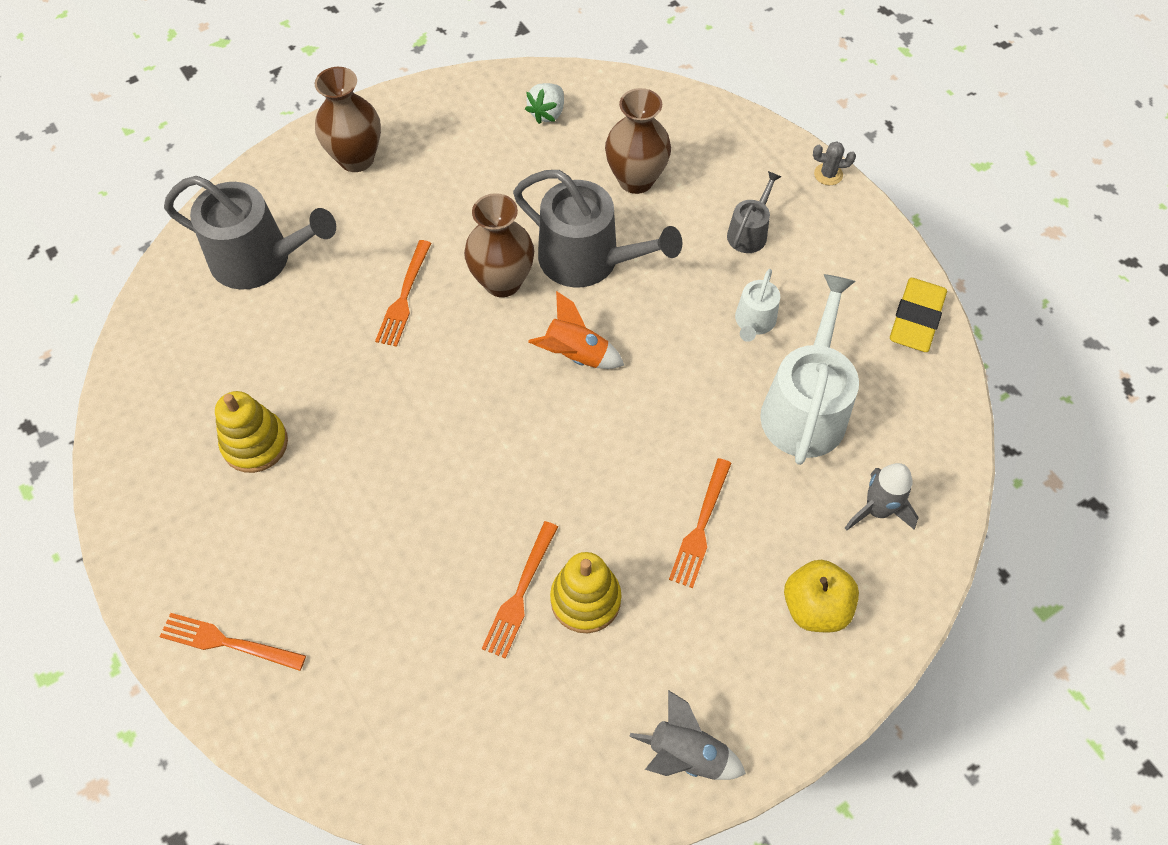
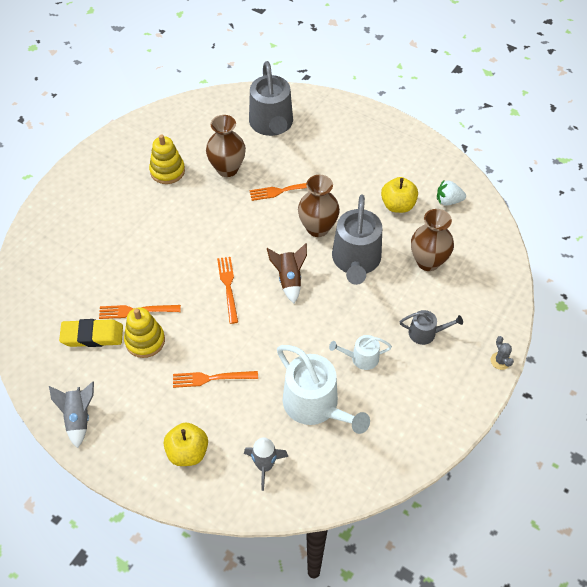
camera: 65 degrees right, 5 degrees down
(226, 642) = (63, 208): orange fork -> orange fork (228, 286)
(356, 158) = (359, 132): brown vase -> brown vase (227, 169)
(520, 171) = (398, 205): none -> yellow apple
(575, 355) = (289, 279): orange rocket -> brown rocket
(805, 408) = (315, 405): white watering can -> white watering can turned 60 degrees clockwise
(916, 319) = (415, 447): yellow eraser -> yellow eraser (92, 336)

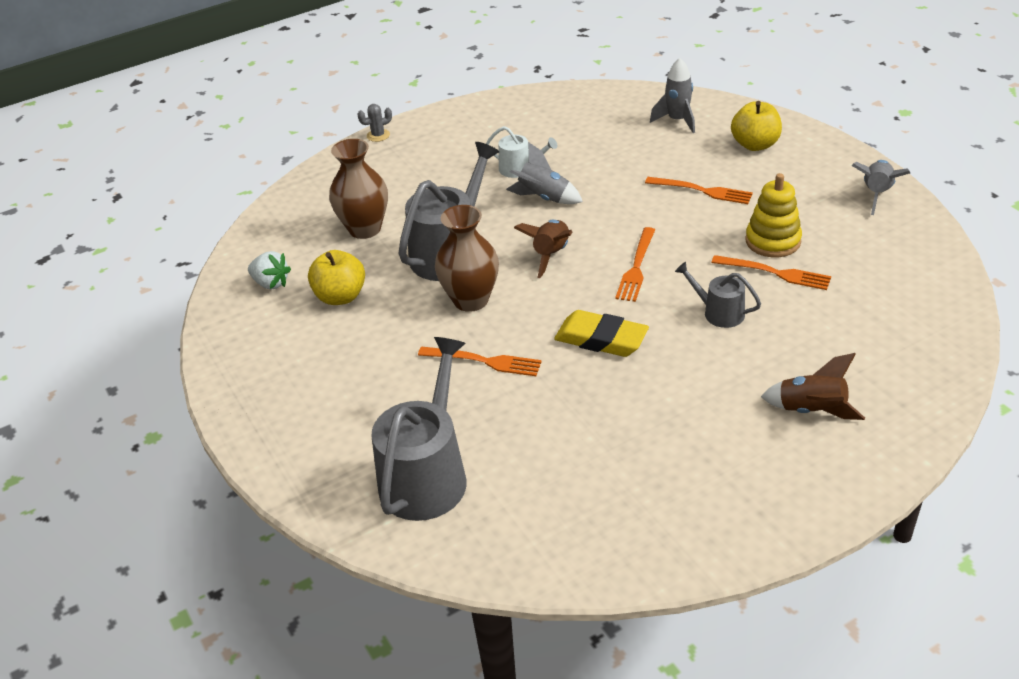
camera: 150 degrees left, 15 degrees down
(92, 336) = (844, 262): yellow eraser -> yellow eraser (601, 339)
(93, 217) = (812, 411): none -> brown rocket
(167, 171) = (656, 448): yellow stacking toy -> none
(227, 169) = (551, 421): brown vase -> none
(315, 405) = (597, 147): white watering can -> none
(324, 331) = (544, 198): none -> grey rocket
(426, 333) = (432, 171): grey watering can -> grey watering can (719, 312)
(500, 361) = (378, 135): grey cactus -> grey cactus turned 60 degrees clockwise

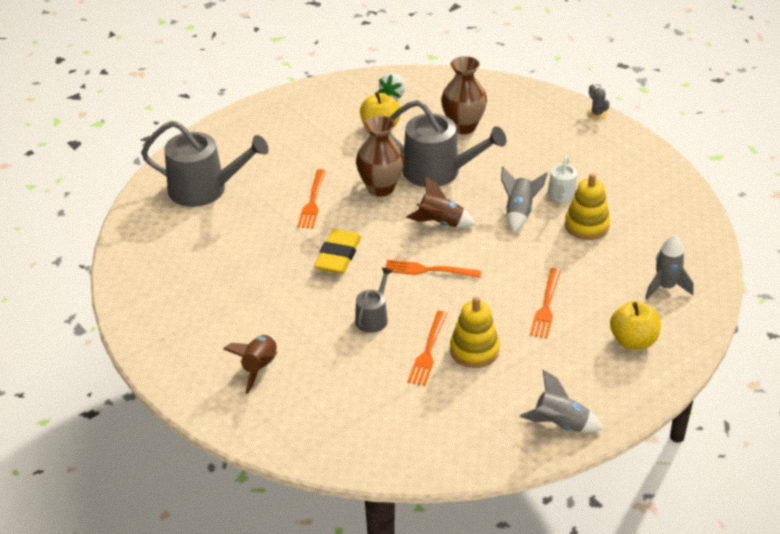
camera: 80 degrees right, 0 degrees up
(575, 157) = (586, 226): none -> yellow stacking toy

